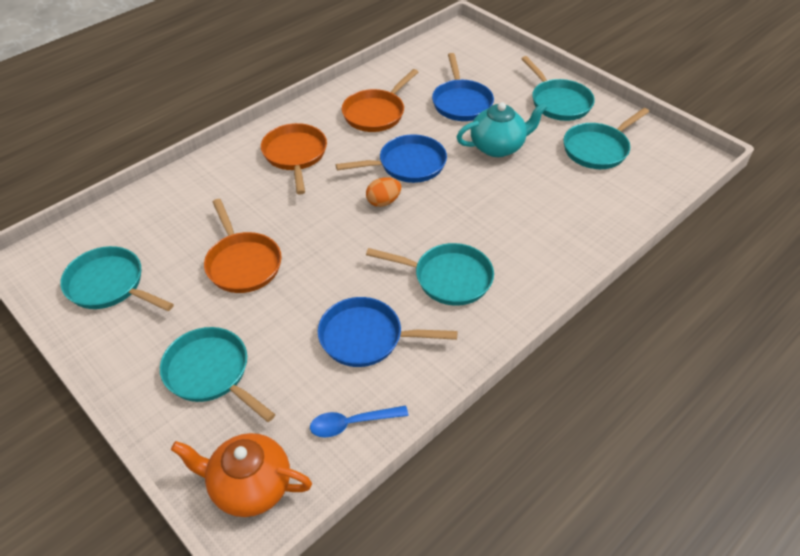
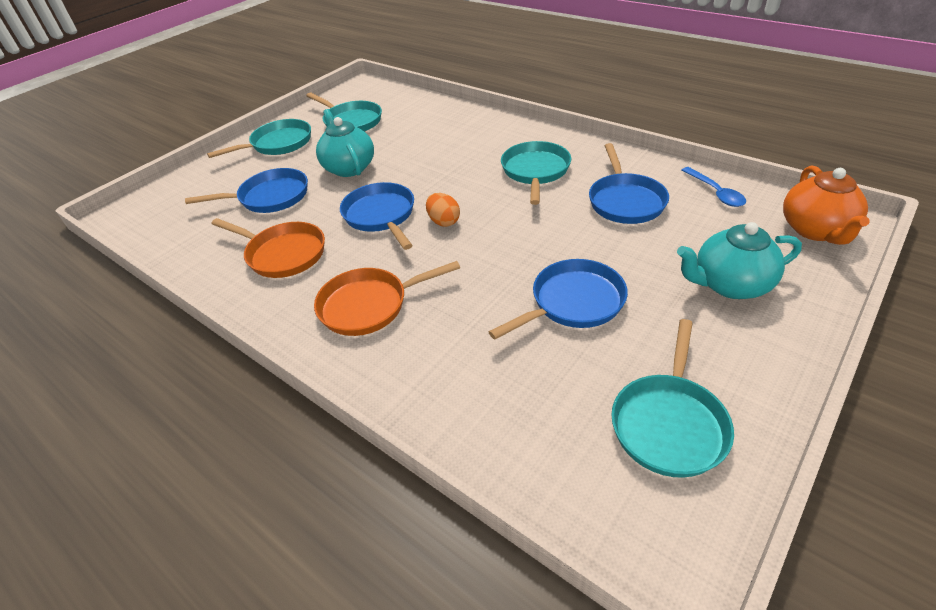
camera: 95 degrees left, 5 degrees down
(211, 373) = (730, 285): turquoise pan -> turquoise teapot
(242, 263) = (572, 303): orange pan -> blue pan

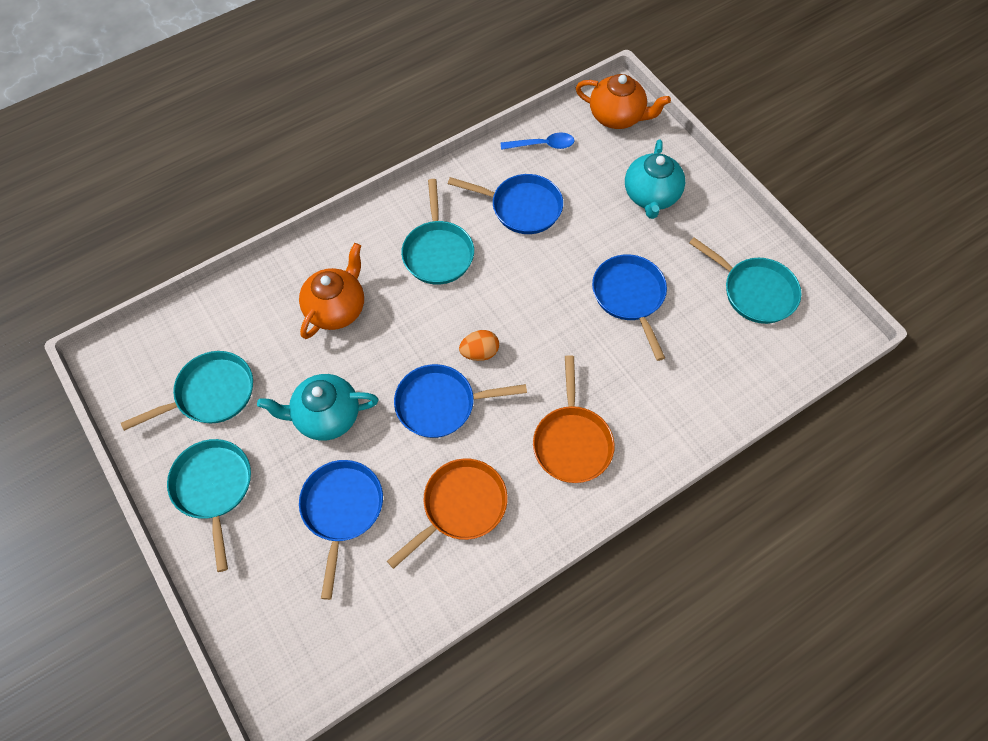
camera: 75 degrees left, 20 degrees up
(447, 144) = (336, 308): none -> orange teapot
(535, 171) = (438, 252): turquoise pan -> turquoise pan turned 120 degrees counterclockwise

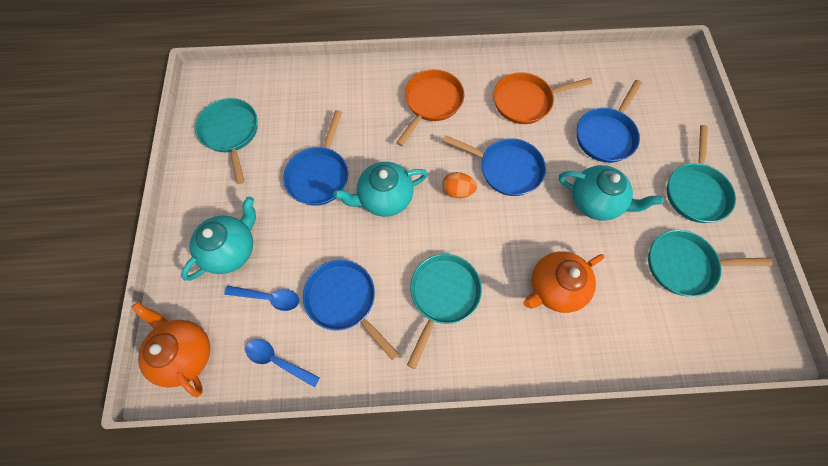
camera: 150 degrees left, 5 degrees up
(549, 308) = (384, 198): none -> turquoise teapot
(586, 179) = (269, 298): none -> blue spoon

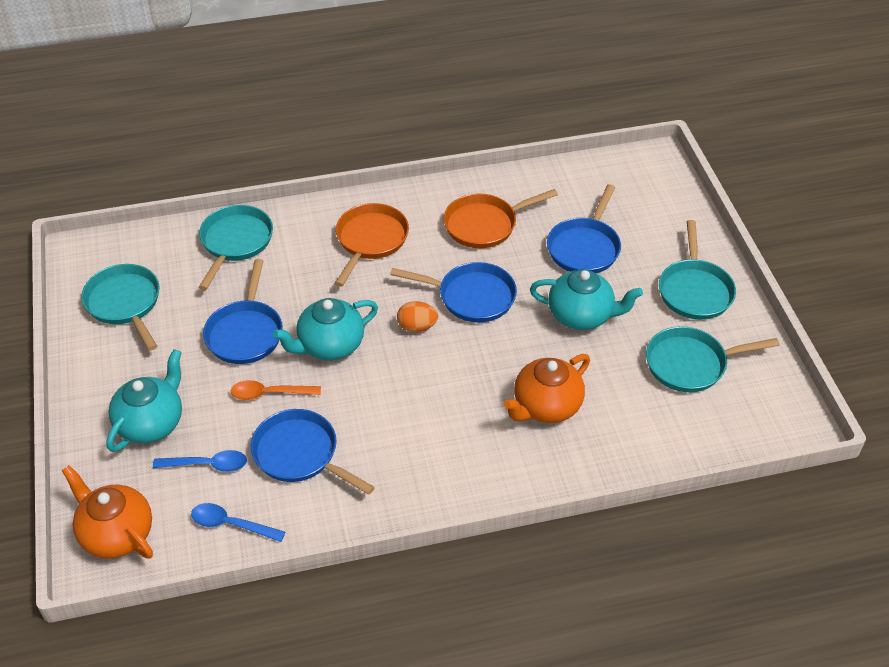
camera: 10 degrees left, 20 degrees down
(329, 236) = (269, 393): none -> orange spoon
(442, 295) = (416, 433): turquoise pan -> turquoise pan (235, 242)

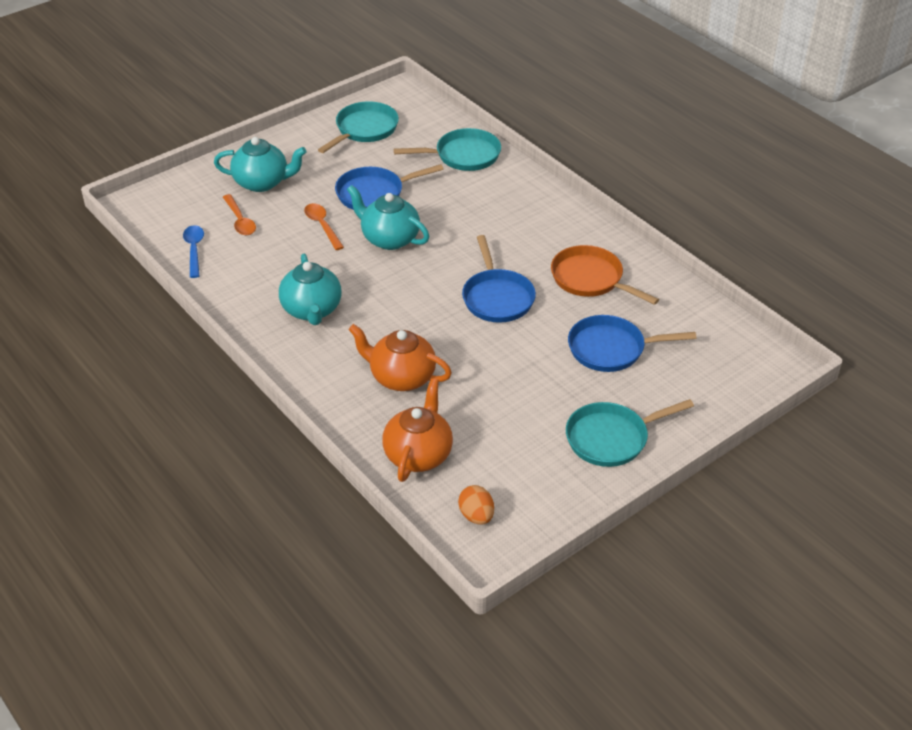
camera: 65 degrees right, 5 degrees down
(116, 534) = (161, 203): orange teapot -> orange teapot (418, 454)
(207, 465) = (240, 221): blue spoon -> orange spoon
(300, 454) = (274, 260): blue pan -> none
(370, 240) = (519, 221): orange pan -> none
(417, 327) = (441, 277): orange egg -> orange egg (476, 516)
(581, 316) = (522, 370): turquoise teapot -> turquoise teapot (312, 310)
(691, 364) = (512, 458): turquoise pan -> none

